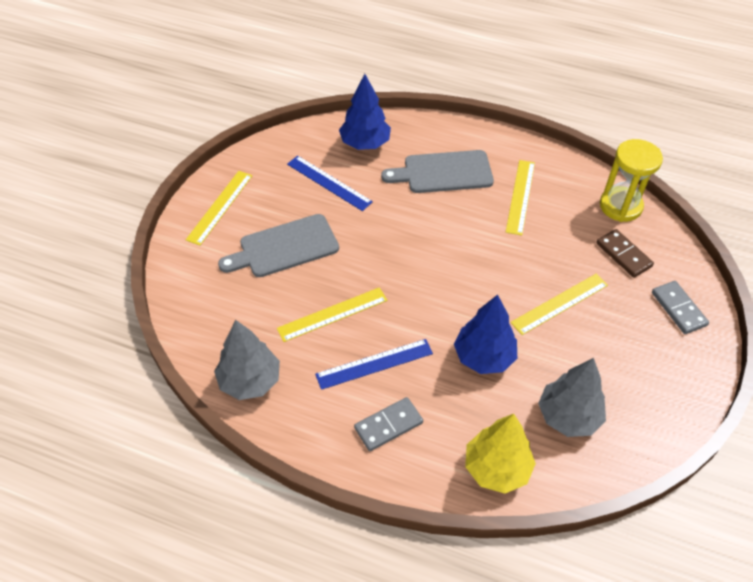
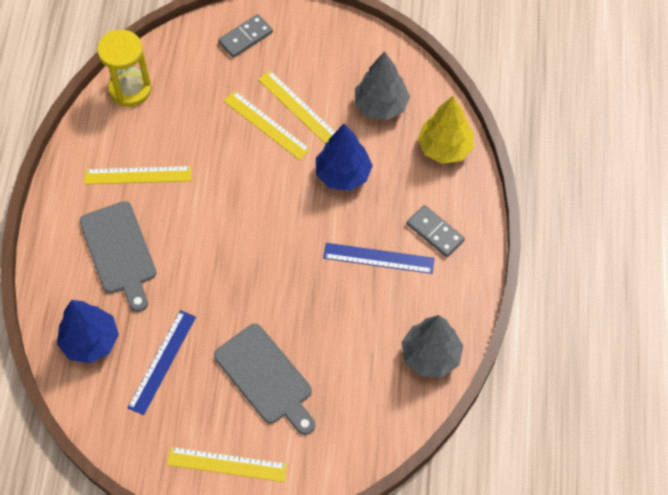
camera: 105 degrees left, 10 degrees up
(332, 314) = (335, 308): yellow ruler -> yellow ruler (297, 107)
(374, 364) = (378, 258): blue ruler -> blue ruler turned 45 degrees counterclockwise
(623, 255) = (193, 81): brown domino -> none

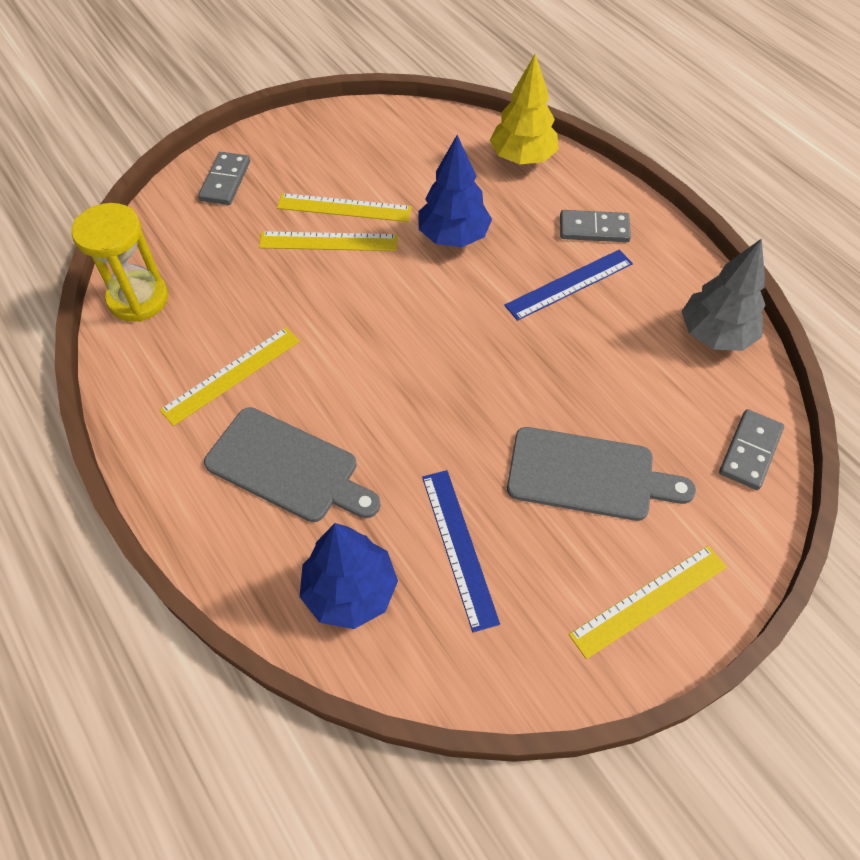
camera: 40 degrees left, 5 degrees down
(369, 436) = (750, 451): none -> grey domino
(381, 105) = (425, 159): grey tree -> none

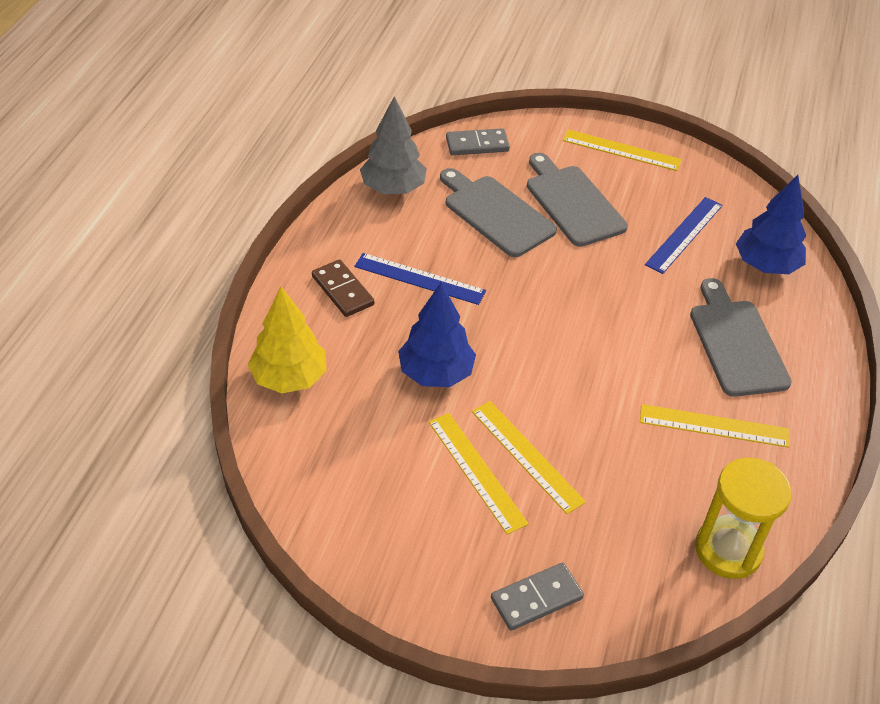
camera: 130 degrees left, 10 degrees down
(594, 229) = (343, 290): grey domino -> brown domino
(618, 394) = (495, 214): none -> grey cutting board

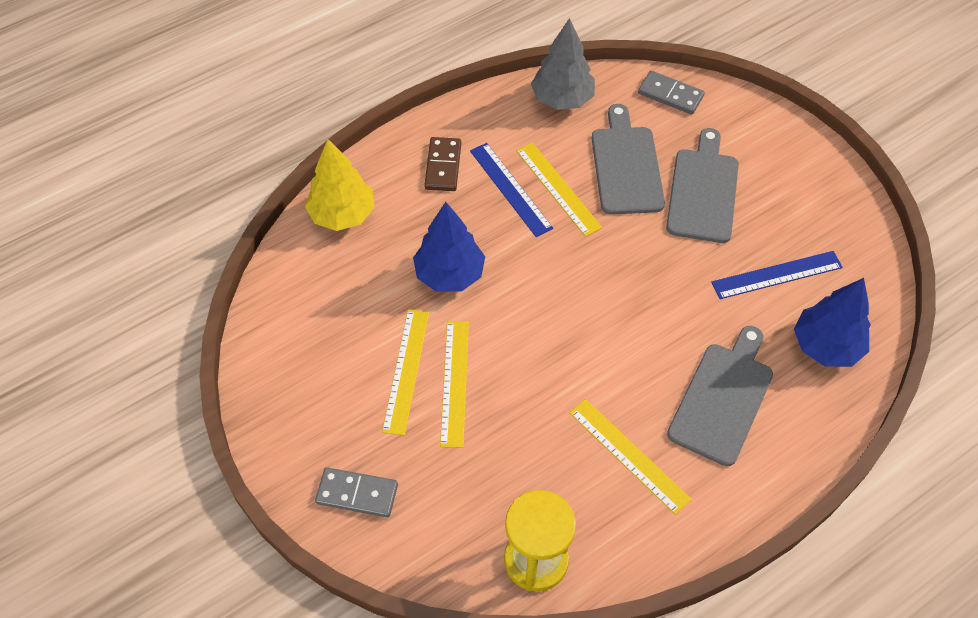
camera: 40 degrees right, 10 degrees up
(621, 150) = (798, 165): yellow ruler -> yellow ruler (558, 188)

